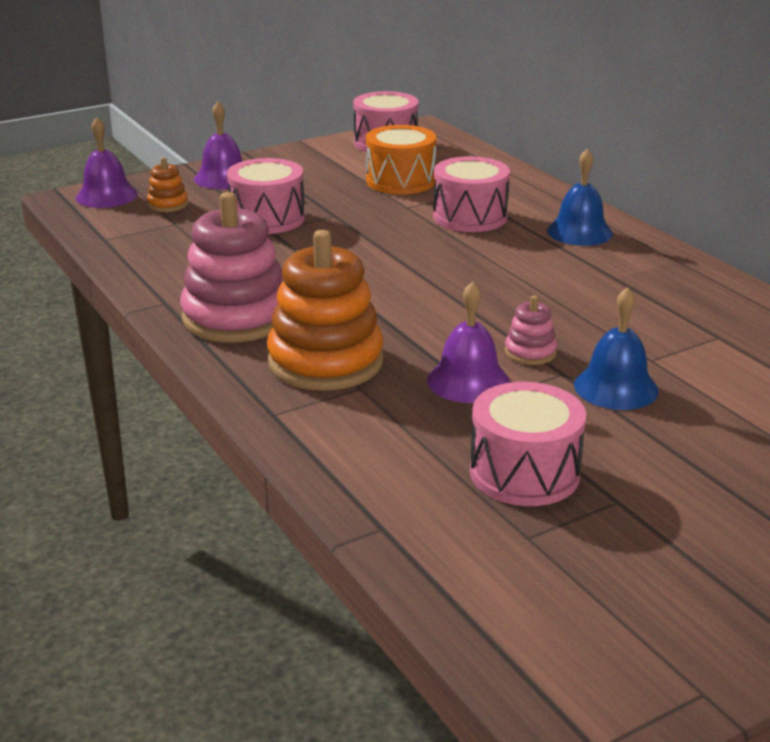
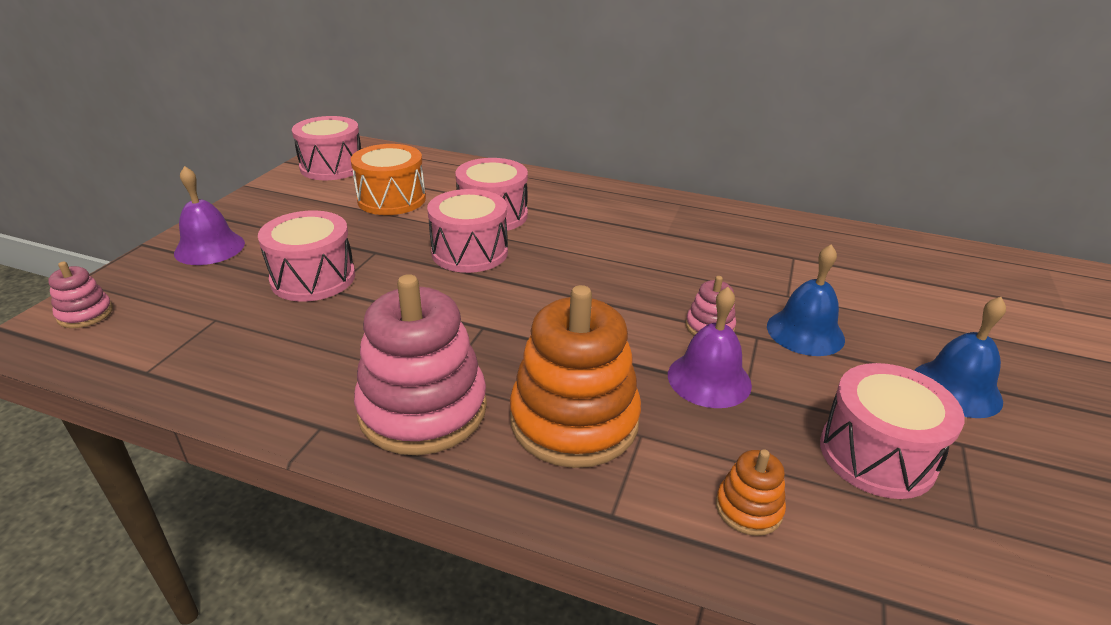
camera: 40 degrees left, 5 degrees up
(106, 196) = (85, 314): purple bell -> pink stacking toy
(168, 204) = (179, 299): orange stacking toy -> orange stacking toy (748, 508)
(408, 237) = (469, 252): none -> pink drum
(579, 232) = (589, 202): blue bell -> blue bell (956, 388)

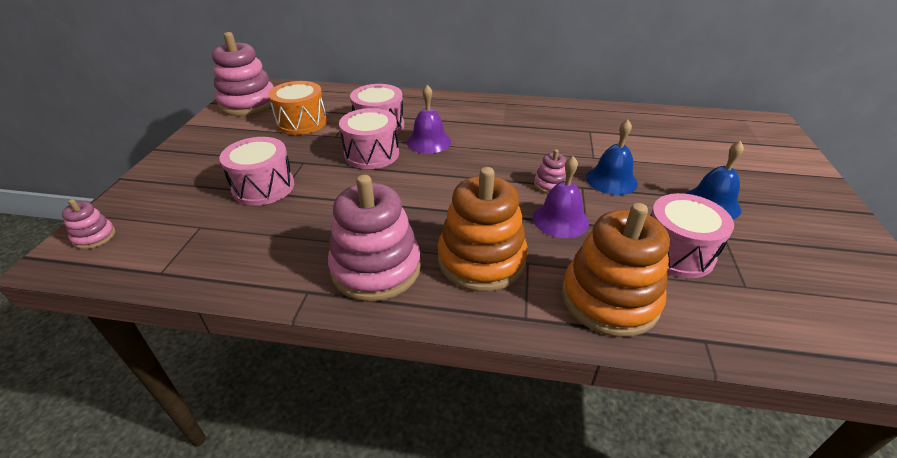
camera: 10 degrees left, 5 degrees up
(209, 248) = (175, 174): purple bell -> purple bell (428, 141)
(332, 167) = (248, 103): pink drum -> pink stacking toy
(748, 508) = (609, 299): orange stacking toy -> orange stacking toy, size x2.21

